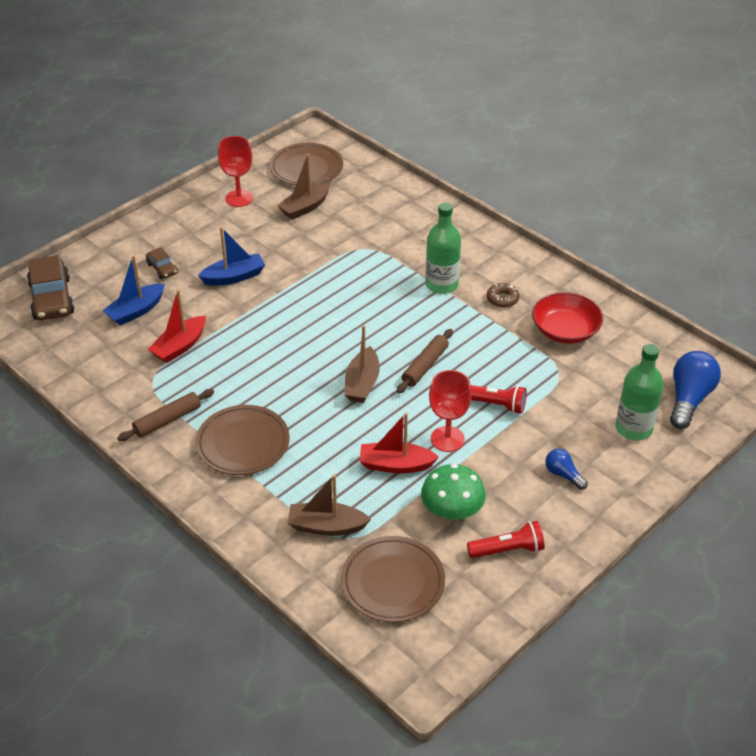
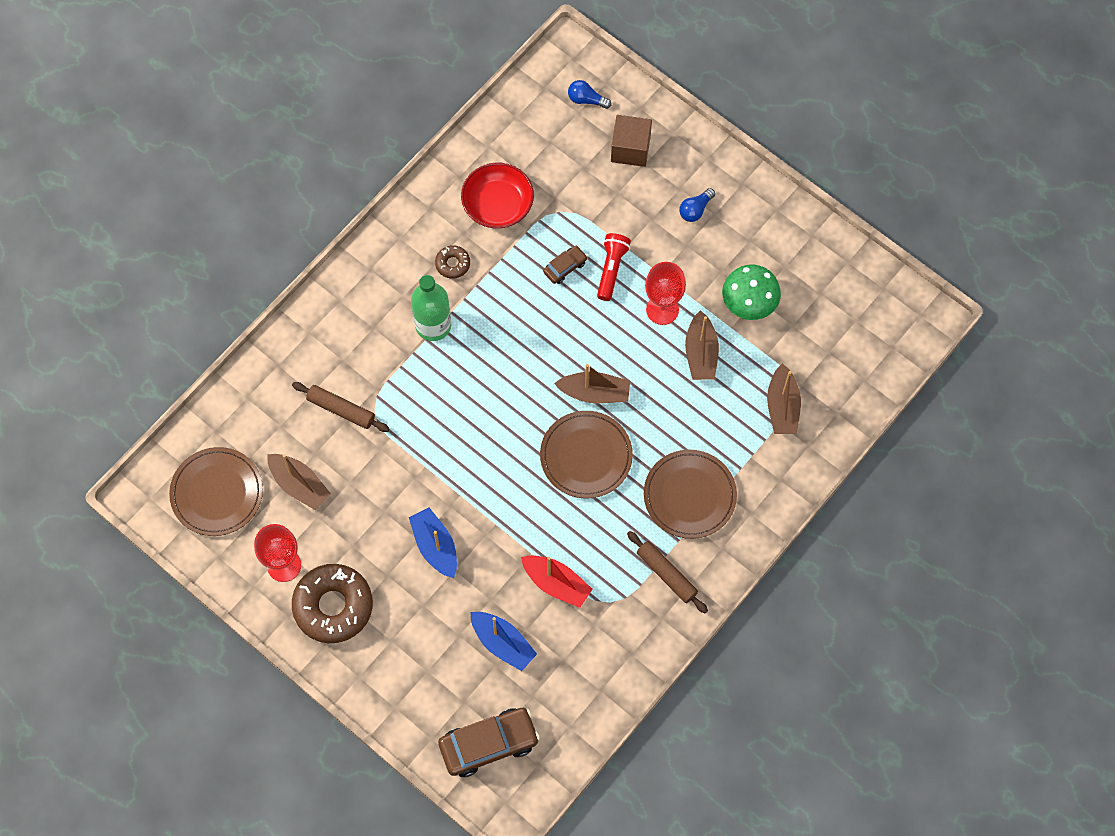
camera: 95 degrees left, 25 degrees up
(162, 268) = (425, 630): brown car -> brown car (565, 267)
(198, 221) = (333, 606): none -> brown donut
(393, 582) = (836, 346): brown plate -> brown plate (586, 456)
(395, 465) = (701, 353): red boat -> brown boat
(425, 366) = (563, 335): brown rolling pin -> brown rolling pin (341, 409)
(507, 549) = (788, 255): red flashlight -> none
(633, 428) = (630, 149): green bottle -> brown cube
(689, 399) = (586, 100): blue light bulb -> blue light bulb, size x0.54

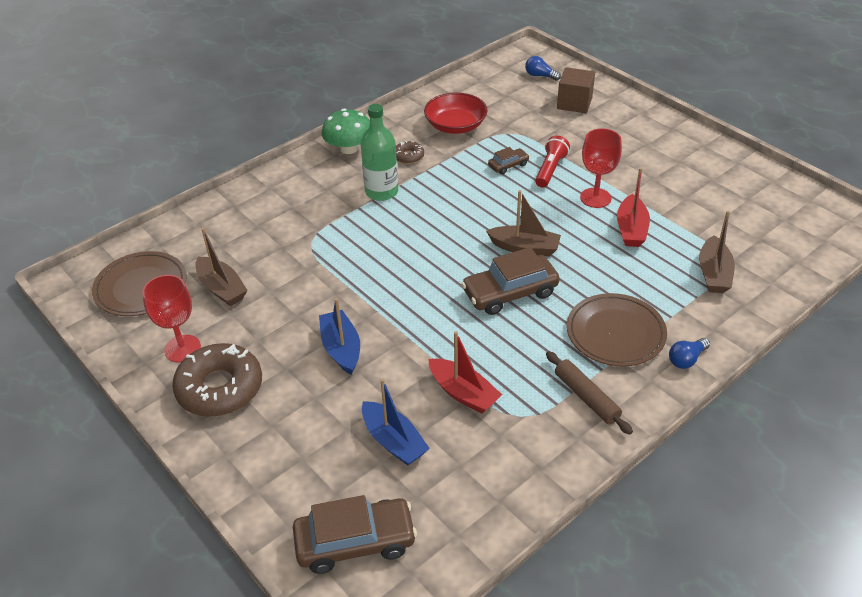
camera: 10 degrees right, 25 degrees down
(341, 409) = (280, 239): brown rolling pin -> none
(586, 456) = (510, 293): brown plate -> brown car
(695, 210) = (629, 140): blue light bulb -> blue light bulb (686, 359)
(701, 353) = (631, 229): brown boat -> red boat
(749, 302) = (679, 199): green mushroom -> green mushroom (349, 148)

